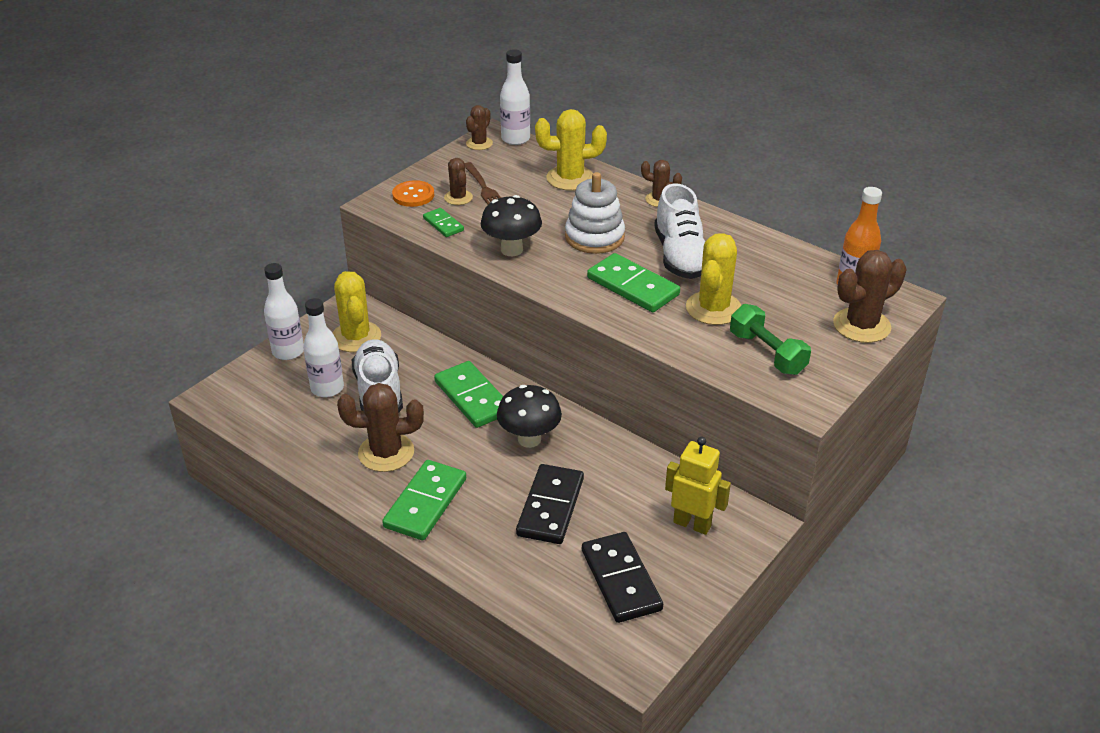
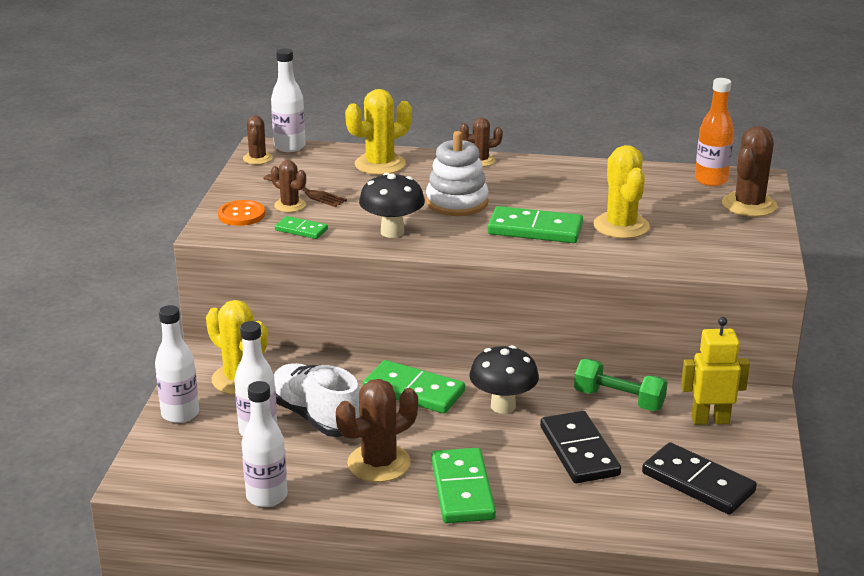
camera: 30 degrees left, 10 degrees down
(282, 448) = (267, 496): none -> white bottle
(680, 256) = (549, 197): white shoe -> none
(767, 353) = (701, 244): green dumbbell -> green dumbbell (619, 400)

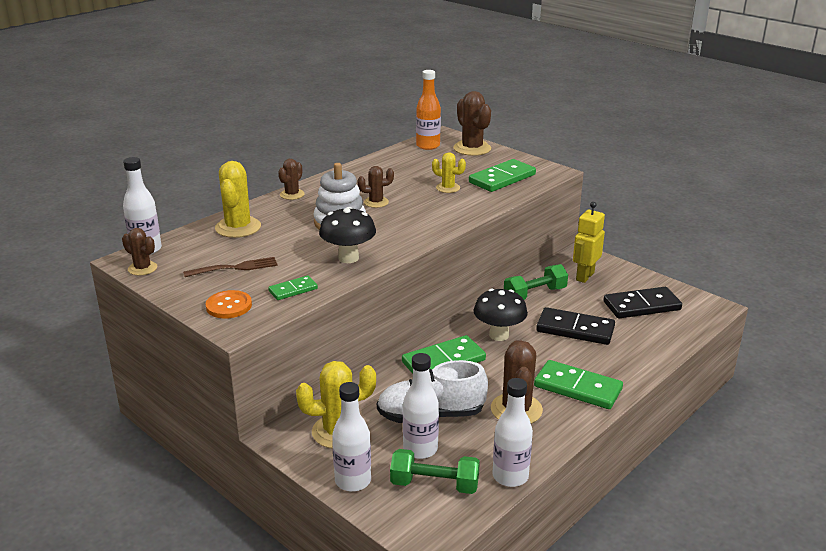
camera: 55 degrees left, 0 degrees up
(214, 458) = (434, 485): none -> green dumbbell
(290, 205) = (246, 281): brown cactus -> brown cactus (376, 202)
(535, 229) = (415, 212): green domino -> green domino (502, 179)
(621, 226) = (448, 188): yellow cactus -> yellow cactus, size x0.58

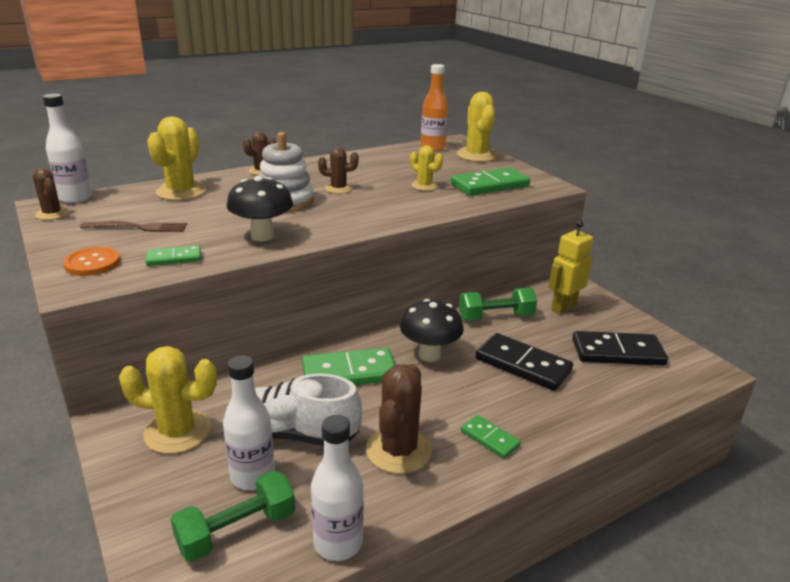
camera: 15 degrees right, 0 degrees up
(353, 481) = (146, 500): white bottle -> none
(434, 485) = (237, 530): green dumbbell -> green dumbbell turned 60 degrees counterclockwise
(472, 148) = (476, 155): brown cactus -> yellow cactus
(577, 388) = (489, 438): green domino -> green domino, size x0.54

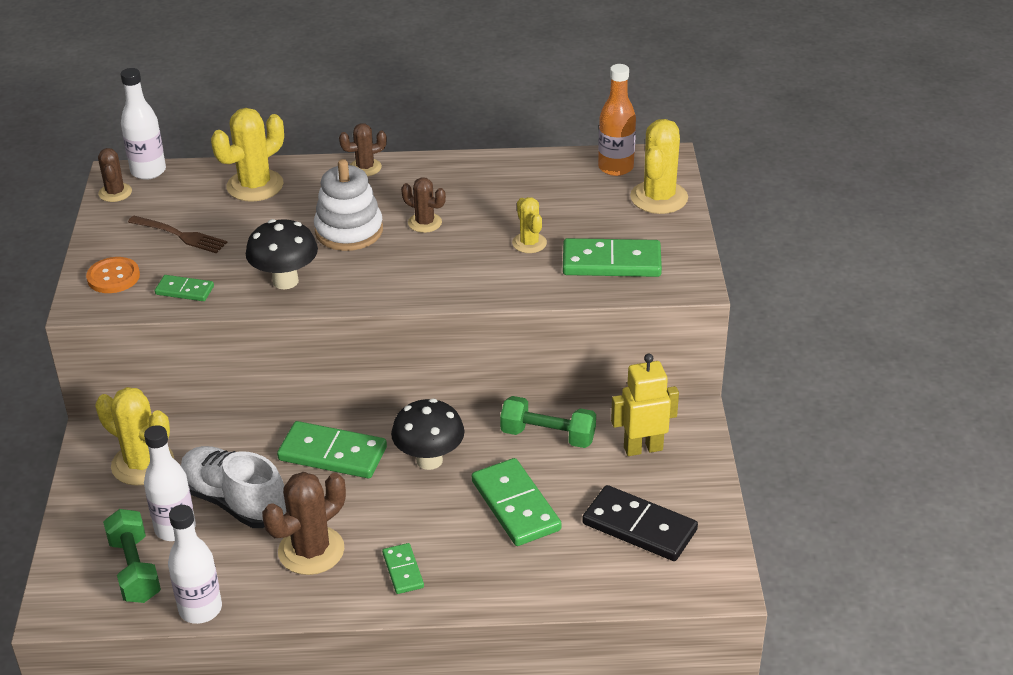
camera: 30 degrees right, 10 degrees up
(237, 530) = (134, 569): green dumbbell -> green dumbbell turned 75 degrees clockwise
(523, 365) = (516, 505): black domino -> green domino

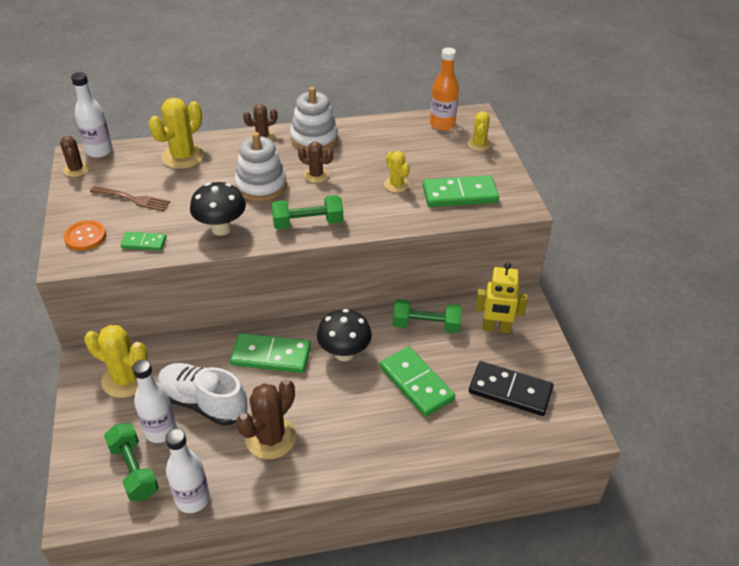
camera: 10 degrees left, 5 degrees up
(398, 283) = (308, 223): none -> green dumbbell
(403, 570) = (344, 447): green domino -> none
(434, 175) = (314, 139): none -> white stacking toy
(643, 448) = (496, 328): yellow robot -> yellow robot turned 150 degrees counterclockwise
(659, 198) = (479, 144): yellow cactus -> yellow cactus, size x0.58

